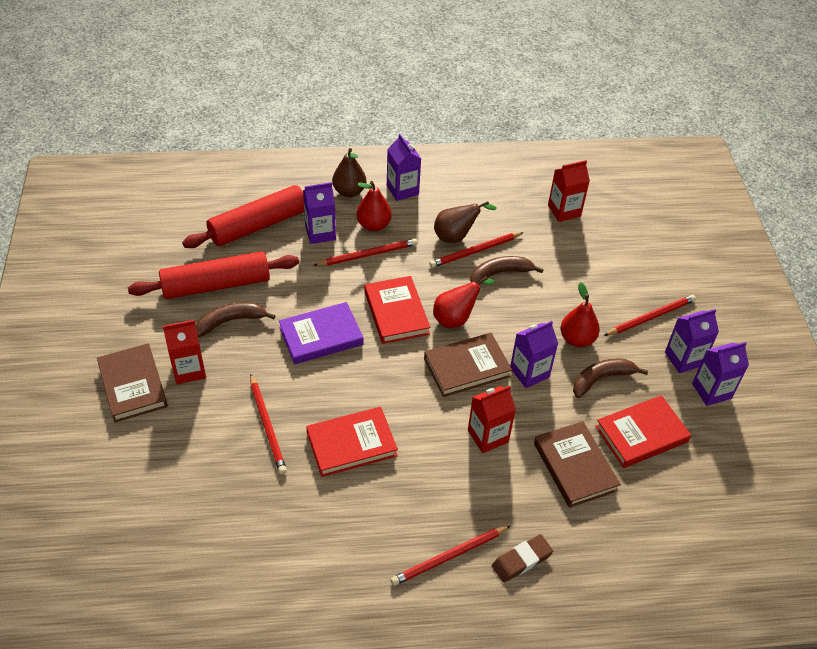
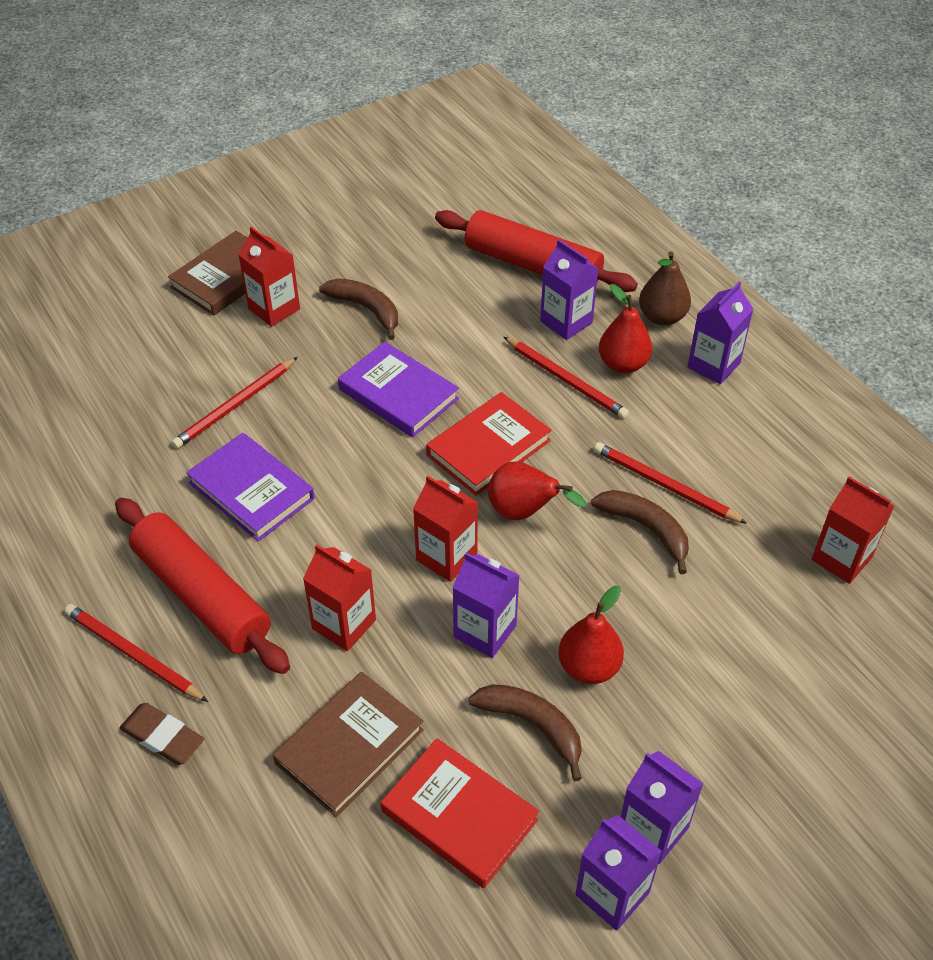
camera: 65 degrees right, 0 degrees up
(216, 285) = (411, 274): red rolling pin -> red rolling pin (202, 595)
(351, 444) = (251, 491): red book -> purple book
(456, 236) = (675, 454): brown pear -> none
(467, 367) = (446, 557): brown book -> red carton
(651, 317) = (708, 753): red pencil -> none

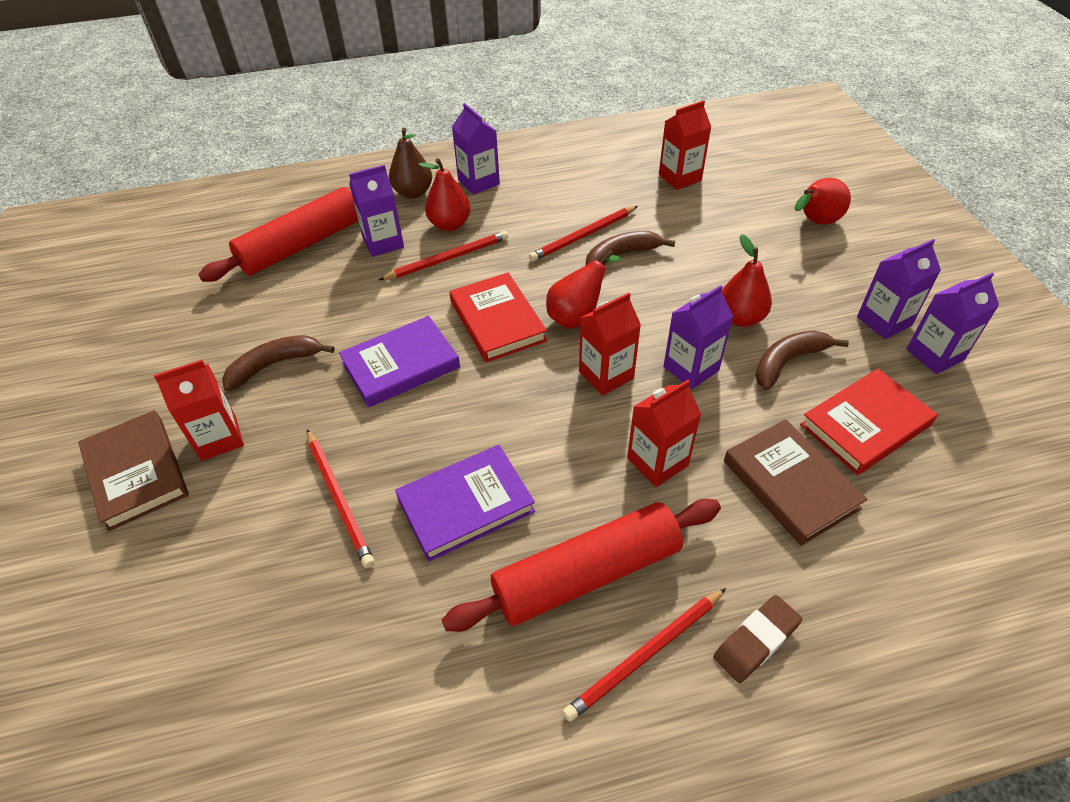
camera: 70 degrees left, 0 degrees up
(828, 731) = (815, 222): none -> red pear

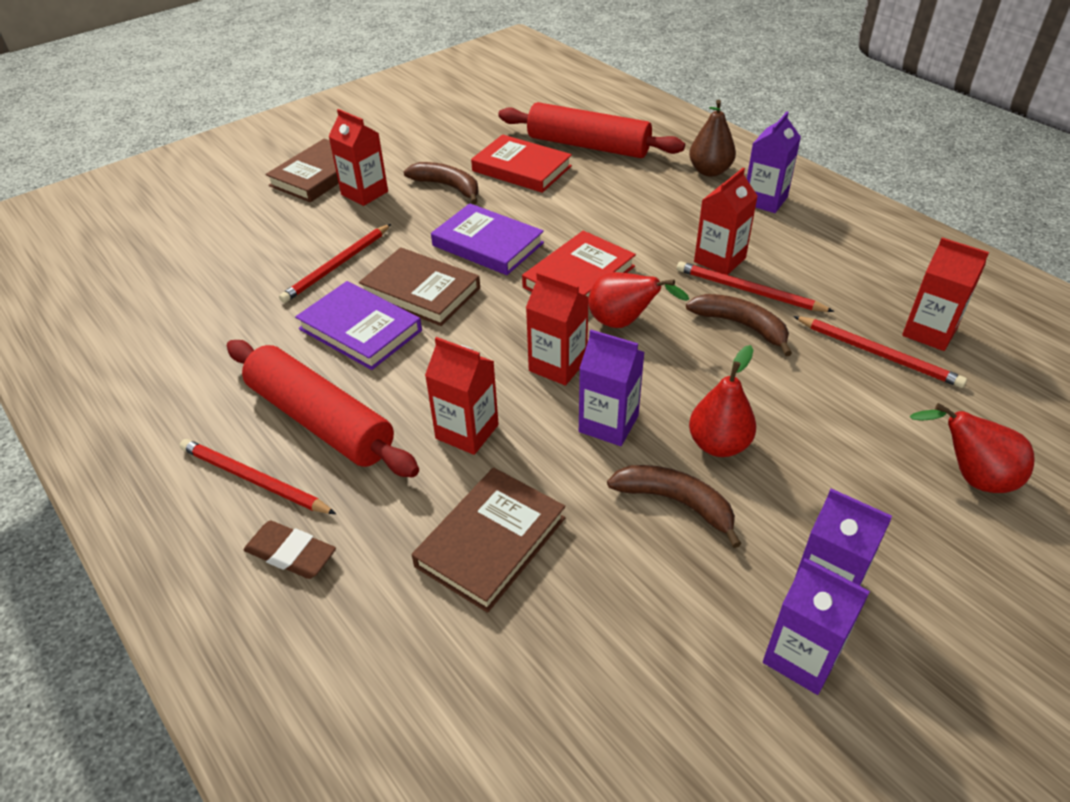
camera: 65 degrees right, 5 degrees down
(383, 242) = (627, 181): purple carton -> none
(438, 438) = (421, 291): none -> brown book
(448, 258) = (637, 221): red pencil -> red pencil (878, 354)
(449, 224) = (685, 206): red pear -> none
(535, 235) = (719, 260): none -> red carton
(865, 425) = (619, 596): red book -> red book (521, 169)

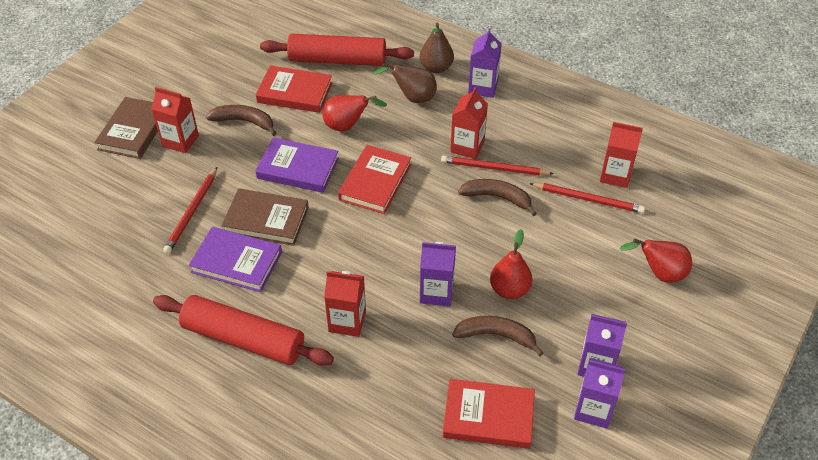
camera: 20 degrees left, 5 degrees up
(254, 480) = (219, 393): red pencil -> none
(291, 554) = (271, 435): brown eraser -> none
(491, 542) = (394, 392): brown book -> none
(557, 365) = (387, 257): red carton -> none
(620, 618) = (488, 416): none -> red book
(623, 323) = (419, 213): red pear -> red pear (347, 126)
(667, 197) = (413, 98): none -> brown pear

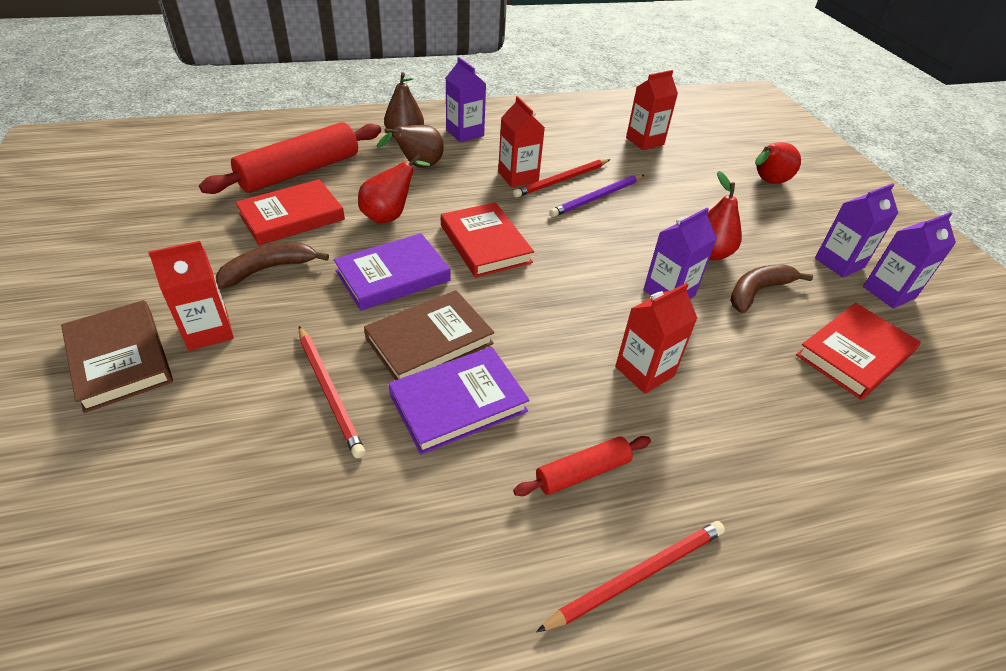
camera: 50 degrees left, 5 degrees down
(243, 339) = (582, 472): red rolling pin -> red rolling pin, size x0.51
(497, 197) = (597, 198): brown banana -> purple pencil
(588, 199) = (654, 164): red pencil -> red pencil (637, 575)

